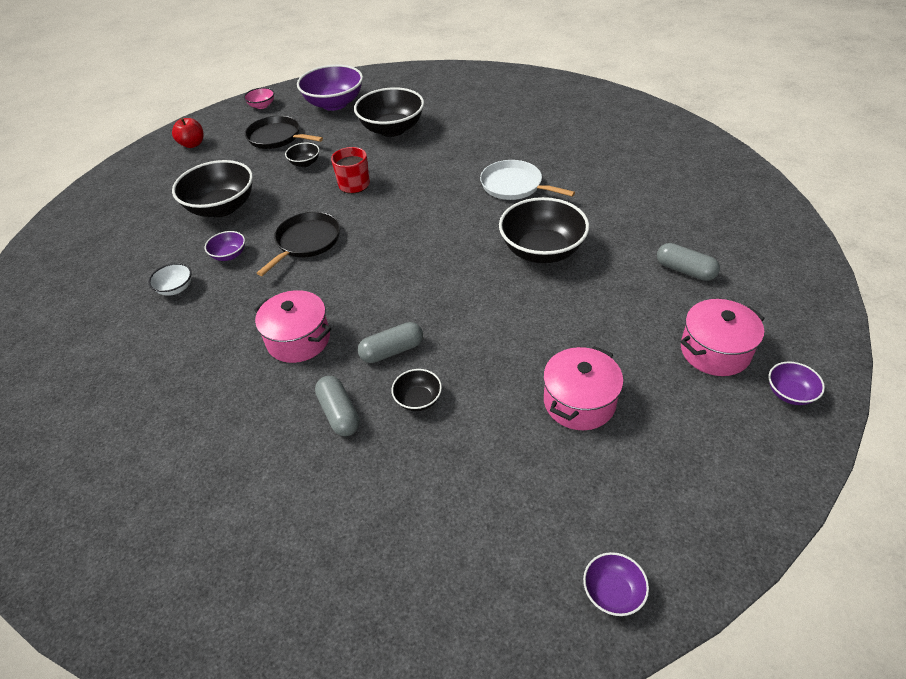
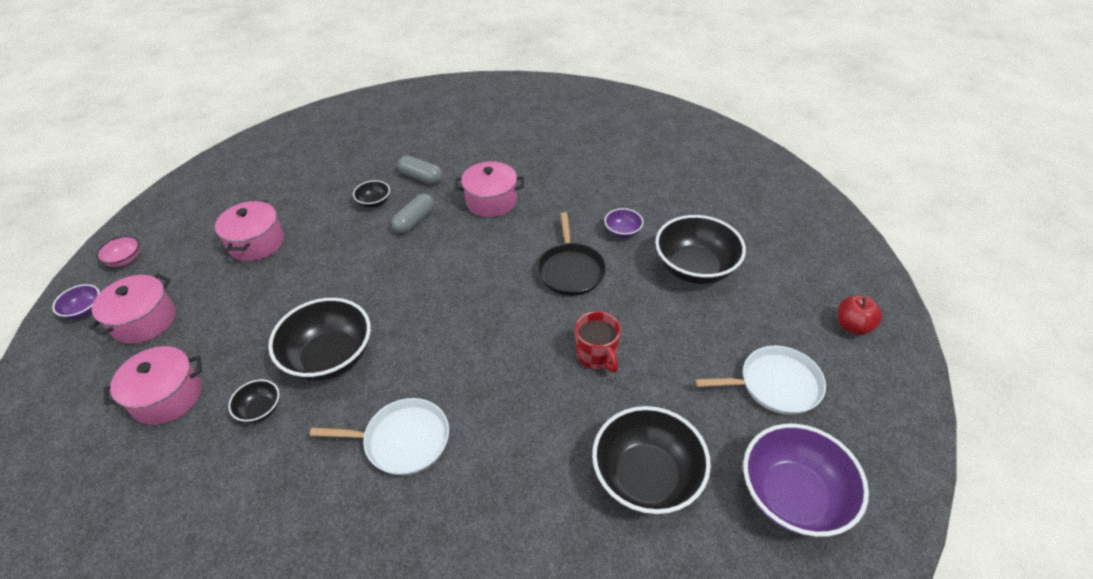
camera: 145 degrees right, 0 degrees up
(175, 288) = (627, 194): white bowl -> none
(262, 106) = (884, 436): pink bowl -> pink bowl (125, 260)
(277, 137) = (775, 384): black pan -> white pan
(305, 163) = (687, 359): black bowl -> black bowl (260, 409)
(612, 592) = (219, 170): purple bowl -> none
(685, 270) = (167, 397): grey capsule -> pink pot

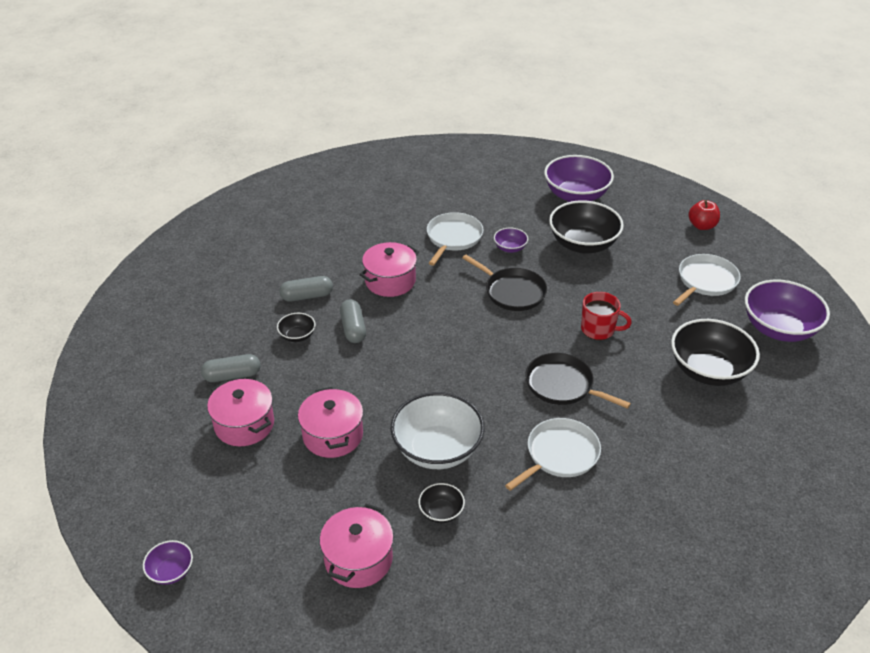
camera: 45 degrees left, 5 degrees down
(125, 260) = (138, 516): pink bowl -> none
(144, 321) = (244, 537): pink pot -> pink pot (333, 435)
(299, 204) = (232, 376): none -> grey capsule
(330, 357) = (437, 449): black bowl -> white bowl
(493, 381) = (562, 385): none -> black pan
(588, 195) = (453, 238): none -> white pan
(752, 220) = (576, 195): none -> purple bowl

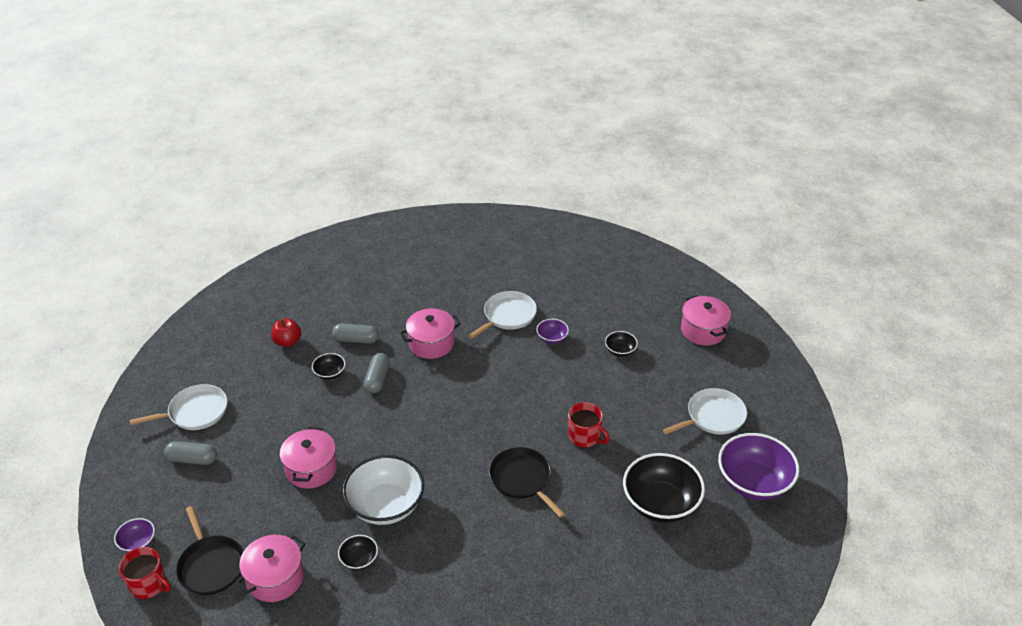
camera: 20 degrees right, 0 degrees up
(211, 613) = (149, 585): none -> red mug
(232, 376) = (262, 395): grey capsule -> grey capsule (192, 459)
(244, 424) = (250, 439): pink pot -> pink pot (703, 330)
(512, 292) = (530, 380): black pan -> black pan (211, 565)
(559, 455) = (483, 541): white pan -> white pan (195, 412)
(576, 195) = (643, 300): purple bowl -> none
(583, 244) = (620, 351): black bowl -> black bowl, size x0.47
(702, 226) = (745, 360): red apple -> red apple (287, 342)

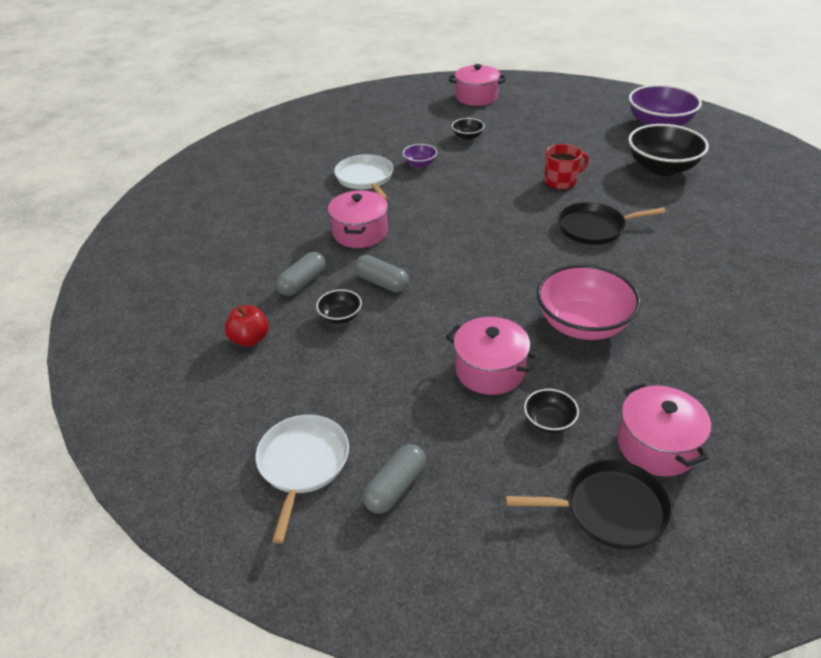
camera: 60 degrees left, 0 degrees up
(138, 543) = (527, 594): purple bowl -> none
(149, 585) = (618, 595): red mug -> none
(359, 560) = (655, 364): black bowl -> black bowl (549, 422)
(386, 505) = (582, 324): white bowl -> pink bowl
(713, 416) = (577, 120): white pan -> none

